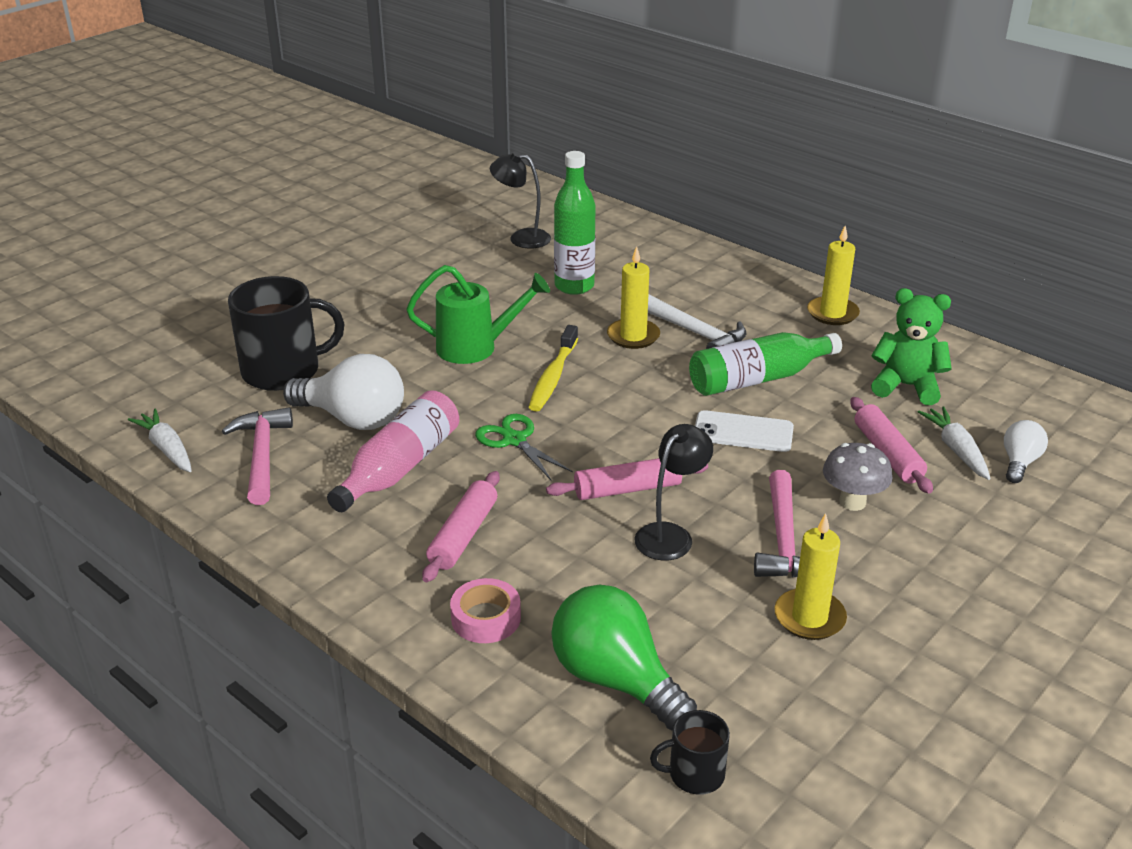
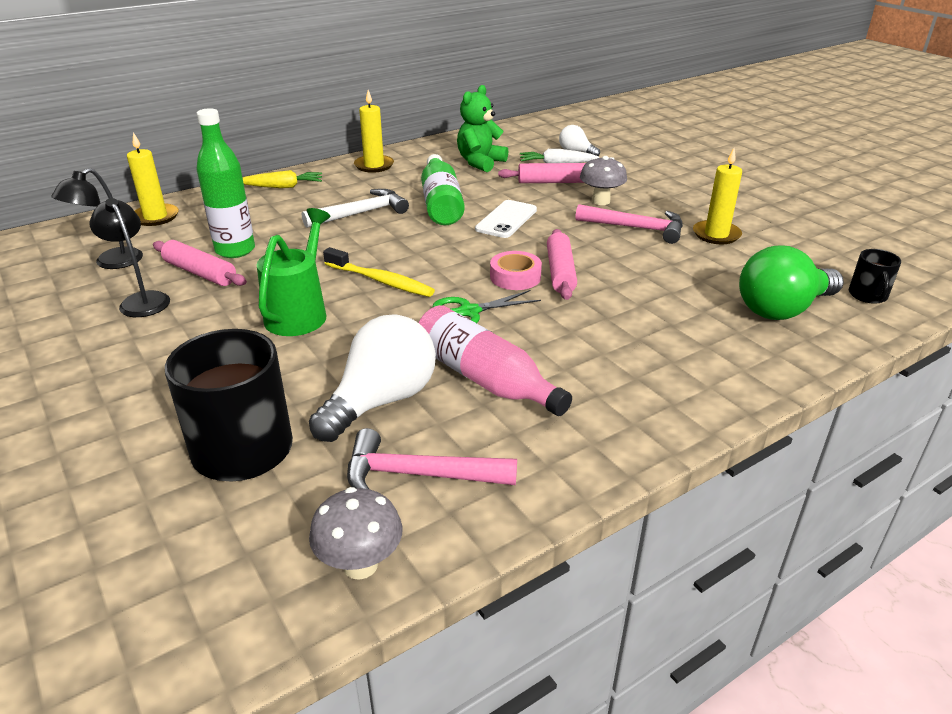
camera: 75 degrees left, 0 degrees up
(167, 449) = (360, 565): white carrot -> grey mushroom
(463, 535) = (601, 354): pink rolling pin -> pink rolling pin (200, 273)
(486, 618) = (713, 355): pink tape -> pink tape (515, 277)
(633, 336) = (344, 237): yellow candle -> yellow candle (155, 217)
(670, 535) = (621, 265): black lamp -> black lamp (141, 300)
(731, 273) = (283, 187): none -> yellow carrot

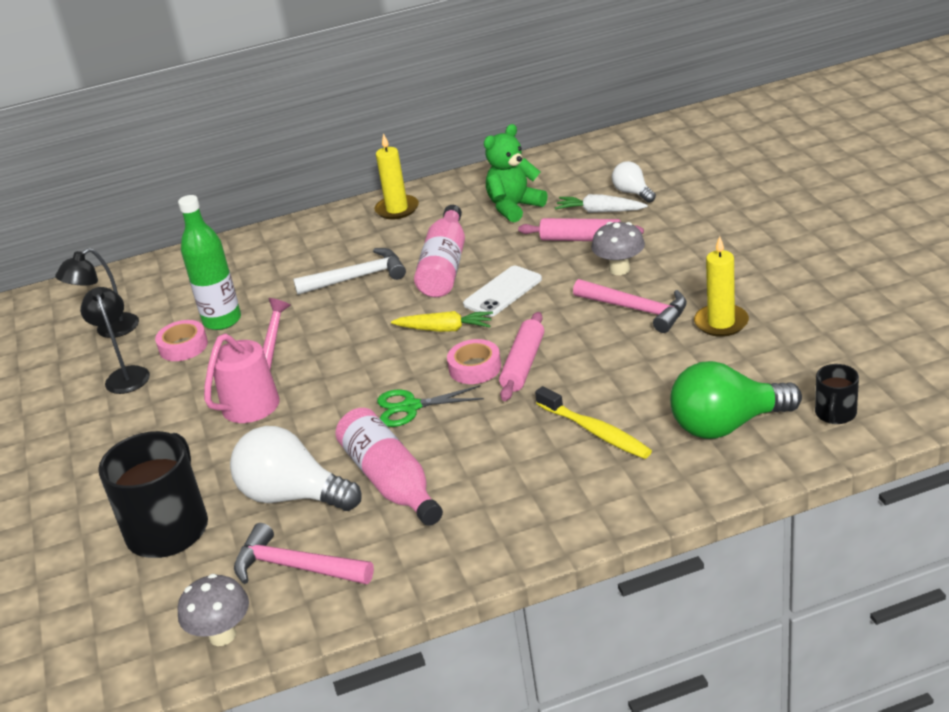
camera: 20 degrees right, 0 degrees up
(155, 217) = (161, 275): yellow candle -> none
(200, 273) = (183, 346): pink rolling pin -> pink tape
(283, 187) = (293, 238): yellow carrot -> yellow carrot (445, 329)
(300, 313) = (257, 398): green watering can -> pink watering can
(381, 281) = (343, 365): yellow toothbrush -> yellow toothbrush (595, 431)
(381, 401) = (293, 496): white light bulb -> white light bulb turned 120 degrees counterclockwise
(441, 203) = (445, 266): green bottle -> pink bottle

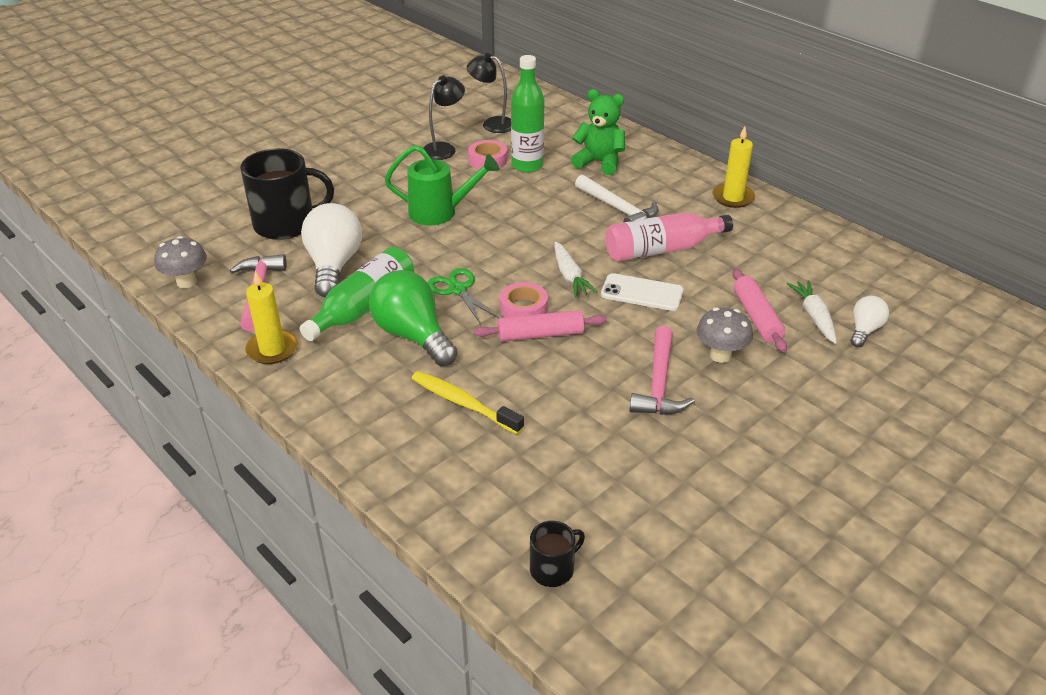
camera: 60 degrees right, 5 degrees up
(257, 398) = (440, 212): pink watering can -> green watering can
(391, 481) = (363, 307): pink bottle -> green bottle
(445, 329) = (570, 276): yellow carrot -> white carrot
(514, 207) = (782, 261): green teddy bear -> green teddy bear (599, 162)
(595, 431) = (463, 403): yellow toothbrush -> yellow toothbrush turned 105 degrees clockwise
(721, 323) = (668, 448): yellow candle -> yellow candle (272, 349)
(727, 425) = (503, 489): green light bulb -> green light bulb (413, 335)
(835, 413) = (553, 569): black mug -> black mug turned 150 degrees clockwise

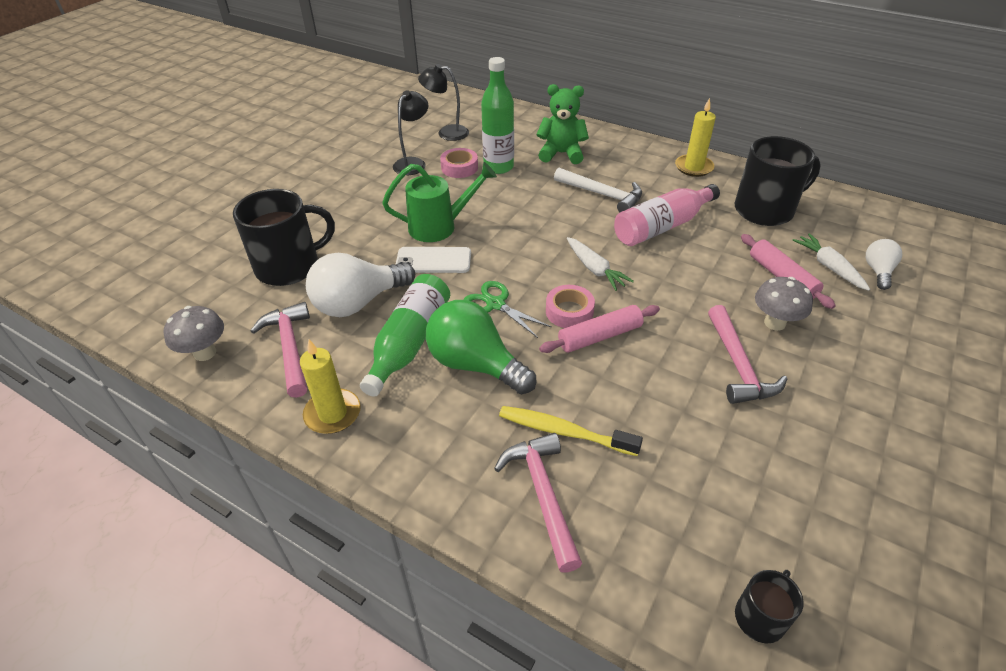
camera: 15 degrees left, 5 degrees up
(334, 266) = (358, 302): white light bulb -> white light bulb turned 105 degrees counterclockwise
(419, 445) = (543, 495): none -> pink hammer
(642, 293) = (669, 273): white phone -> white phone (433, 260)
(783, 252) = (765, 210): none -> black mug

